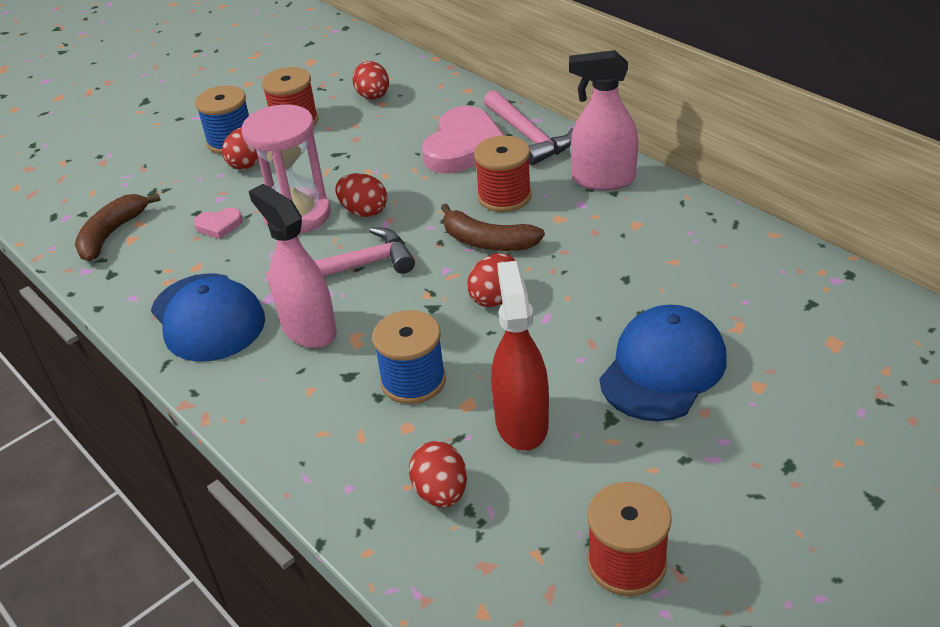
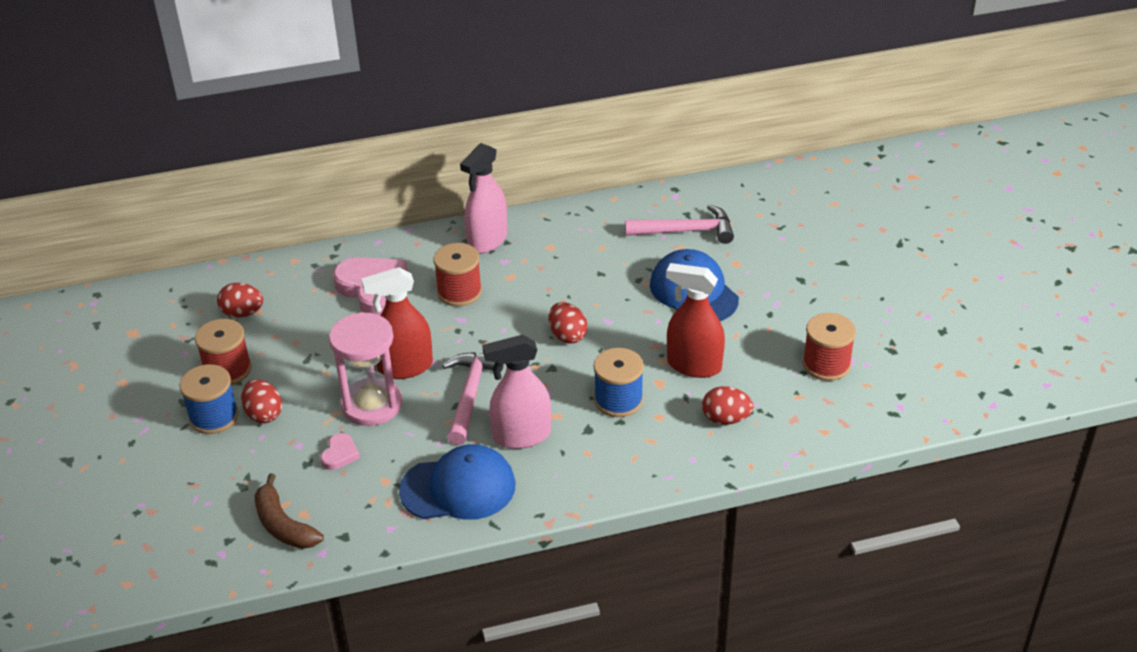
camera: 65 degrees left, 0 degrees up
(364, 211) = (405, 367): red egg -> red spray bottle
(487, 242) = (504, 318): brown banana -> none
(528, 136) = (396, 254): pink hammer -> pink hammer (686, 231)

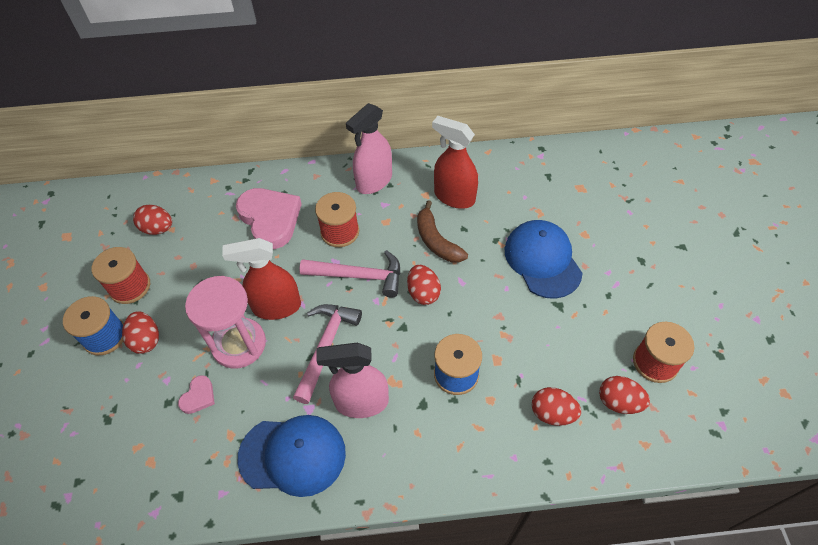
camera: 10 degrees right, 15 degrees up
(283, 525) = (129, 472): brown banana -> brown banana (436, 241)
(686, 231) = (545, 194): pink hammer -> pink hammer (359, 276)
(693, 365) = (531, 344): red spray bottle -> red spray bottle (454, 197)
(793, 401) = (618, 402): none -> red egg

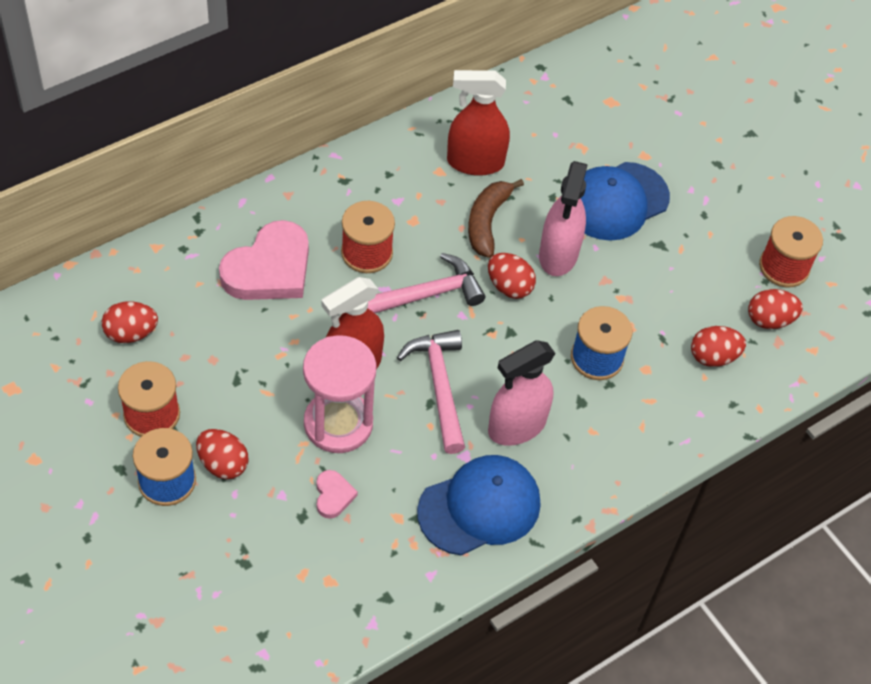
camera: 35 degrees left, 0 degrees up
(270, 219) = (269, 269): pink heart -> pink heart turned 105 degrees clockwise
(374, 181) = (366, 176): pink spray bottle -> pink spray bottle (558, 255)
(436, 241) = (487, 222): brown banana -> brown banana turned 75 degrees clockwise
(542, 260) = (616, 201): blue cap -> blue cap turned 75 degrees counterclockwise

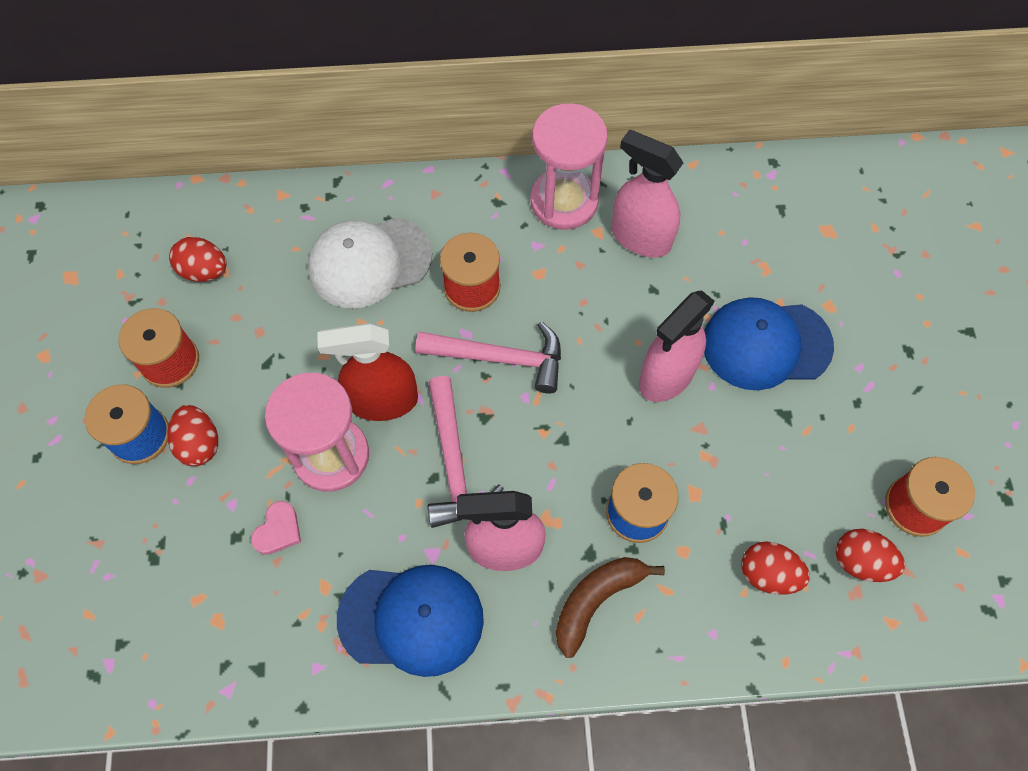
camera: 35 degrees right, 10 degrees up
(269, 269) = (369, 262): pink heart -> white cap
(397, 159) = (564, 201): none -> pink hourglass
(439, 386) = (454, 464): pink hammer -> pink hammer turned 150 degrees clockwise
(475, 162) = (640, 237): red spray bottle -> pink spray bottle
(487, 222) = (613, 307): brown banana -> brown banana (596, 600)
(509, 286) = (593, 388): red egg -> none

